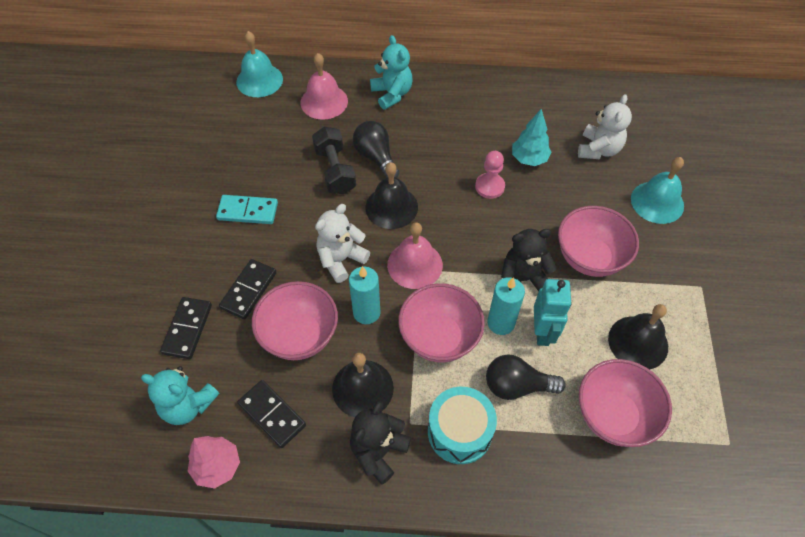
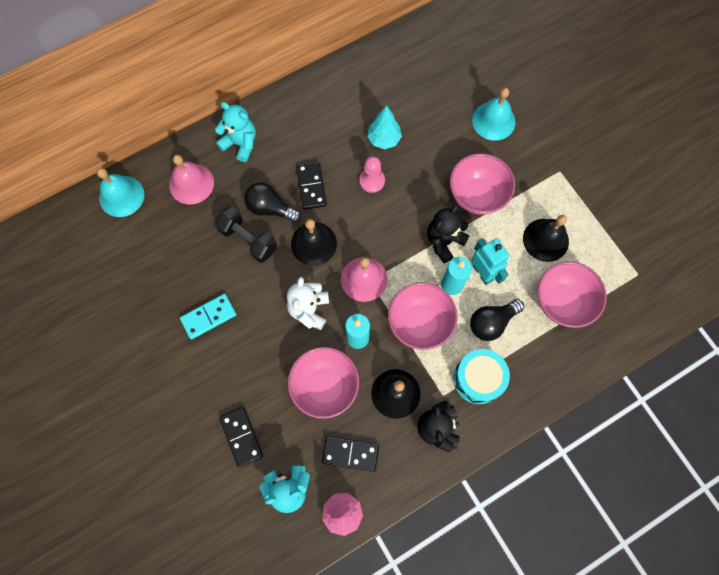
camera: 35 degrees left, 15 degrees up
(249, 290) = (261, 378): black domino -> black domino (311, 186)
(598, 149) = (427, 100): white teddy bear -> none

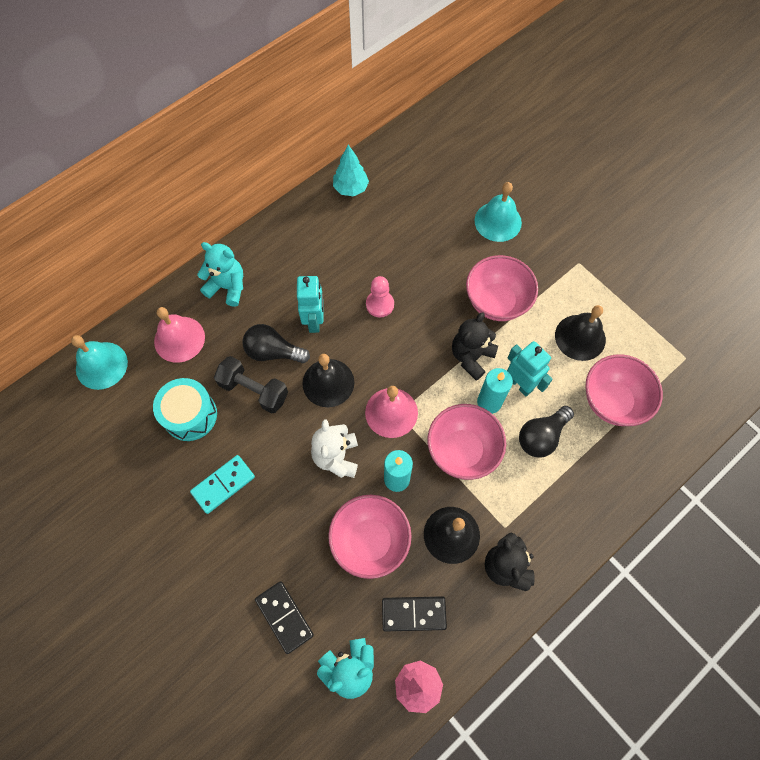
camera: 10 degrees left, 5 degrees down
(311, 186) = (314, 321): black domino -> turquoise robot
(384, 139) = (384, 258): turquoise tree -> turquoise tree (351, 188)
(478, 379) = (539, 502): turquoise drum -> turquoise drum (190, 415)

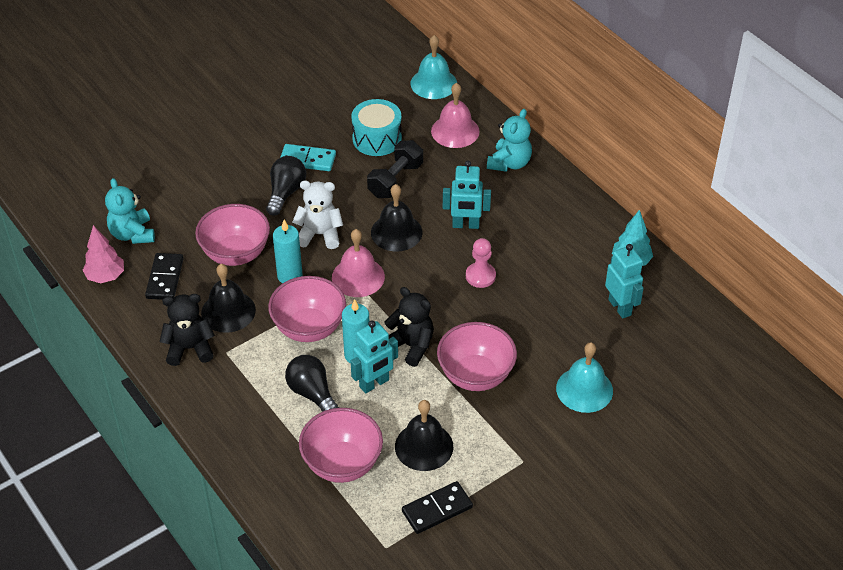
camera: 95 degrees right, 20 degrees down
(223, 484) = (307, 160): turquoise domino -> turquoise domino turned 45 degrees counterclockwise
(273, 352) = (434, 194): black light bulb -> black light bulb (286, 193)
(284, 617) = (185, 195): black domino -> black domino (437, 509)
(405, 196) = (620, 307): none -> turquoise robot

